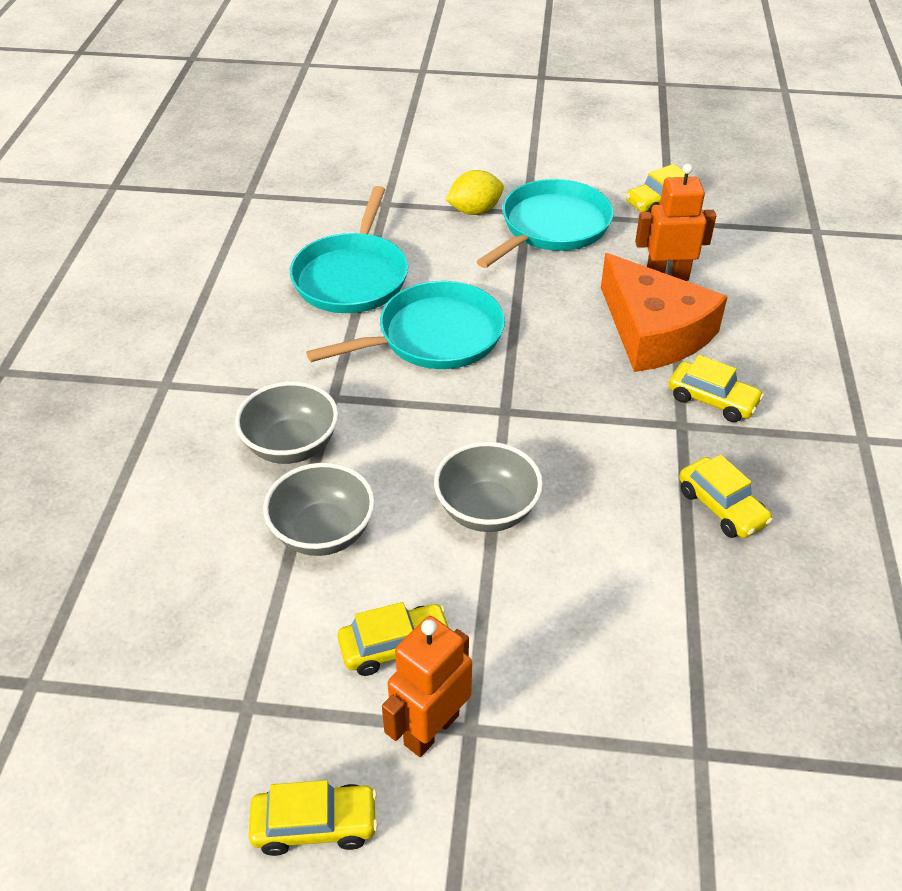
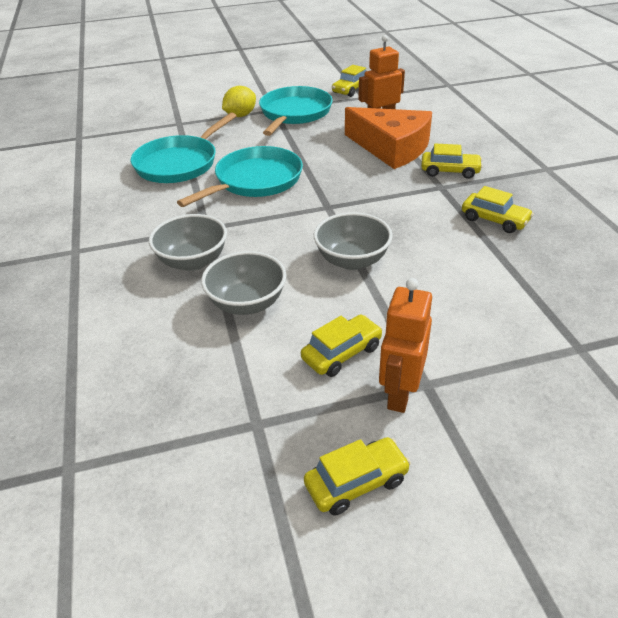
camera: 20 degrees left, 5 degrees down
(352, 277) = (179, 163): turquoise pan -> turquoise pan turned 45 degrees clockwise

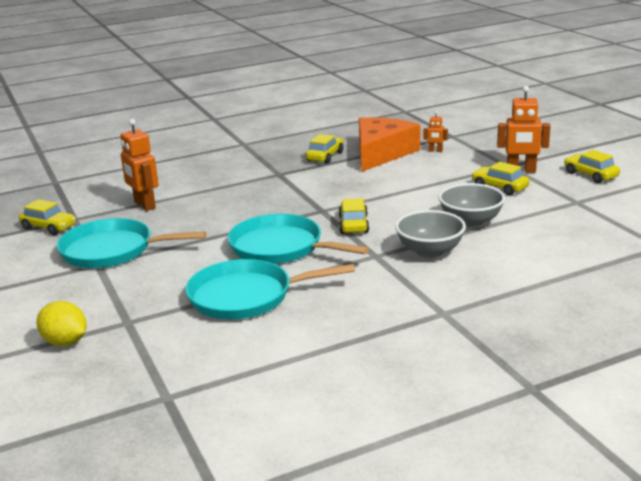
camera: 100 degrees left, 15 degrees down
(179, 163) = (246, 296): turquoise pan -> turquoise pan turned 150 degrees clockwise
(240, 115) = (111, 283): yellow lemon -> yellow lemon (65, 342)
(352, 260) = (397, 194): grey bowl -> none
(391, 148) = (206, 196): orange cheese -> orange cheese (381, 153)
(450, 171) = (251, 172): yellow car -> yellow car (353, 224)
(505, 317) = (435, 151): none -> orange robot

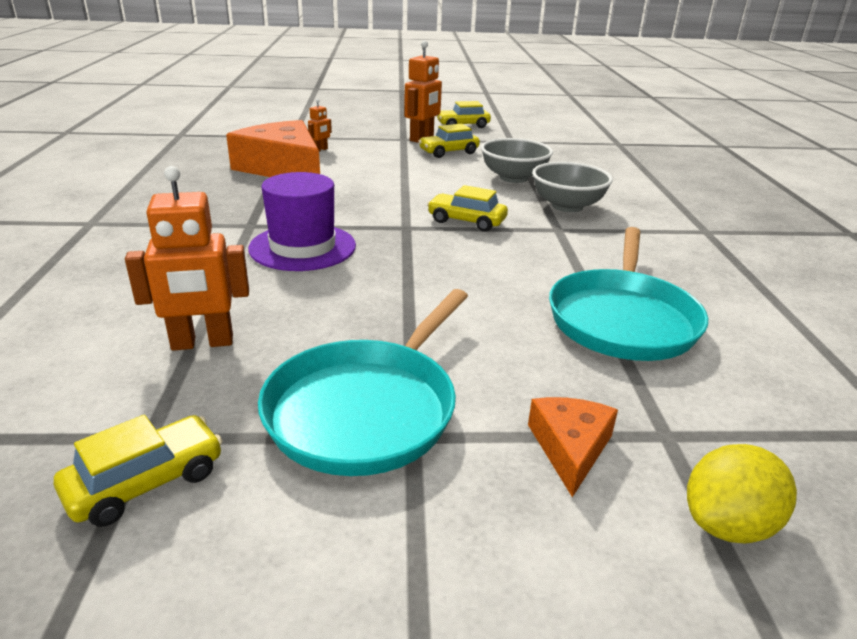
camera: 70 degrees left, 5 degrees up
(105, 299) = (570, 448): none -> orange cheese
(262, 194) = (302, 247): none -> purple hat
(280, 247) = (491, 270): turquoise pan -> none
(325, 156) = (240, 191): yellow car -> none

